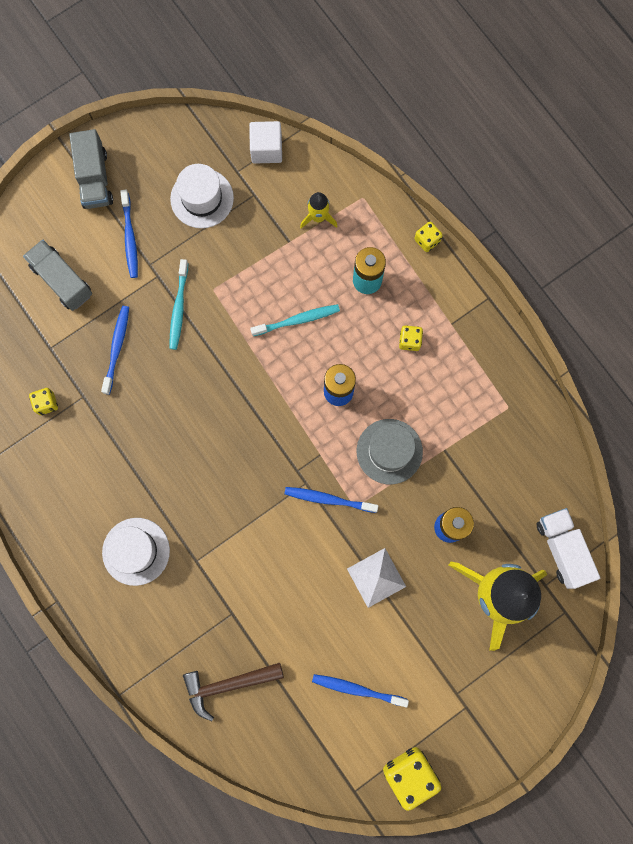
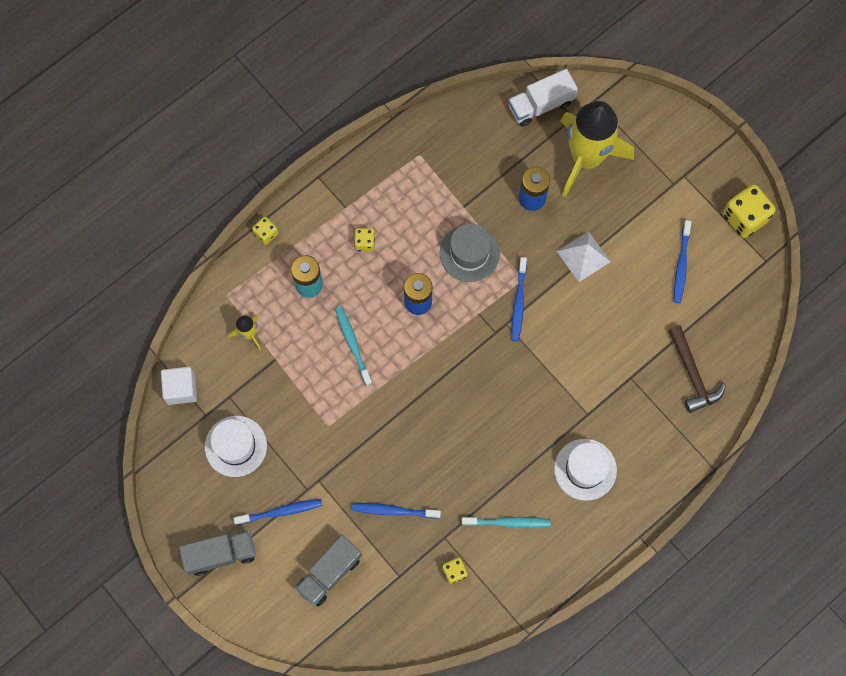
camera: 95 degrees left, 5 degrees down
(179, 308) = (349, 456): turquoise toothbrush -> turquoise toothbrush (508, 522)

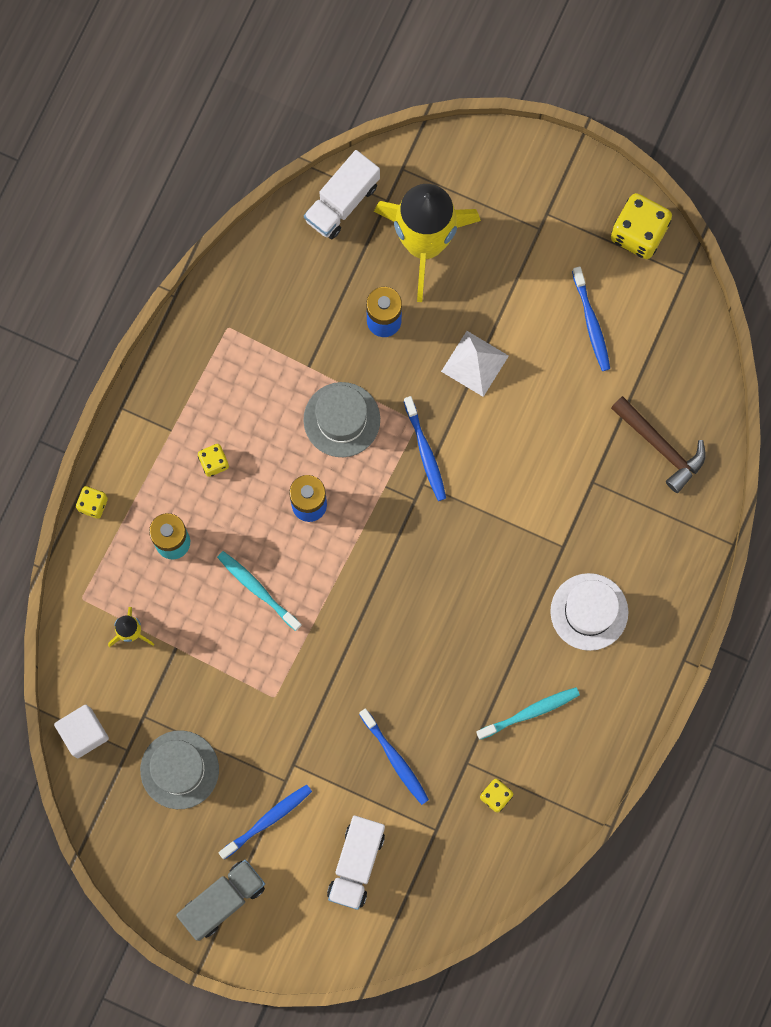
camera: 25 degrees left, 5 degrees up
(235, 446) = (179, 769): white hat -> grey hat
(329, 573) = (356, 863): grey truck -> white truck
(393, 510) = (395, 759): blue toothbrush -> blue toothbrush turned 105 degrees counterclockwise

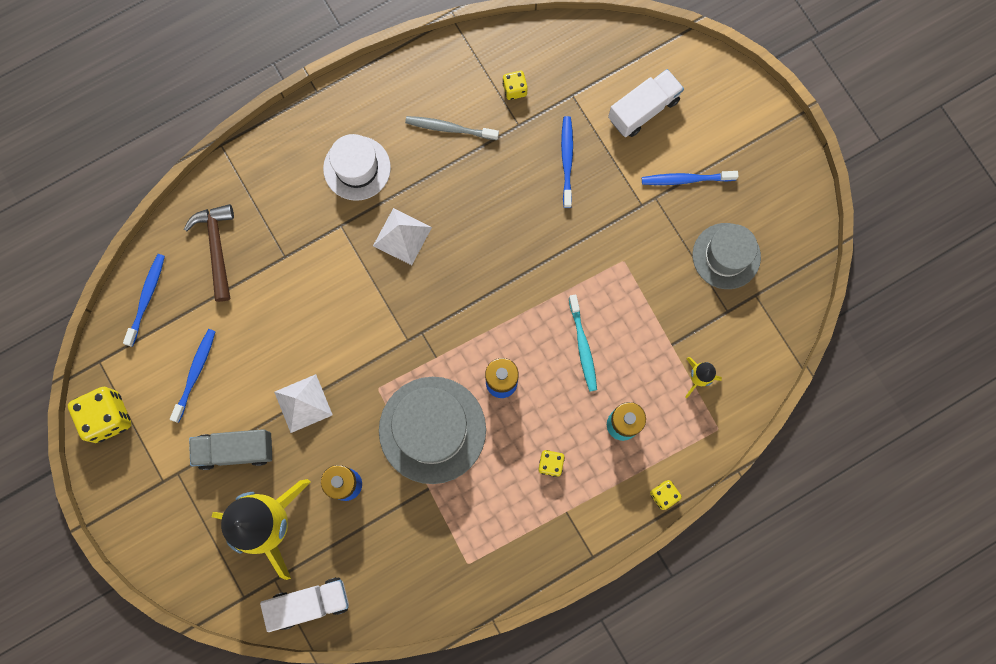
camera: 145 degrees left, 0 degrees up
(83, 733) = (780, 329): white cube -> none
(222, 900) = (754, 147): grey truck -> grey truck (235, 450)
(341, 419) = (432, 430): grey hat -> grey hat, size x1.53
(425, 452) = (388, 362): blue toothbrush -> blue toothbrush (147, 298)
(498, 576) = (402, 236): none -> white pyramid
(530, 712) = (449, 128): turquoise toothbrush -> grey toothbrush

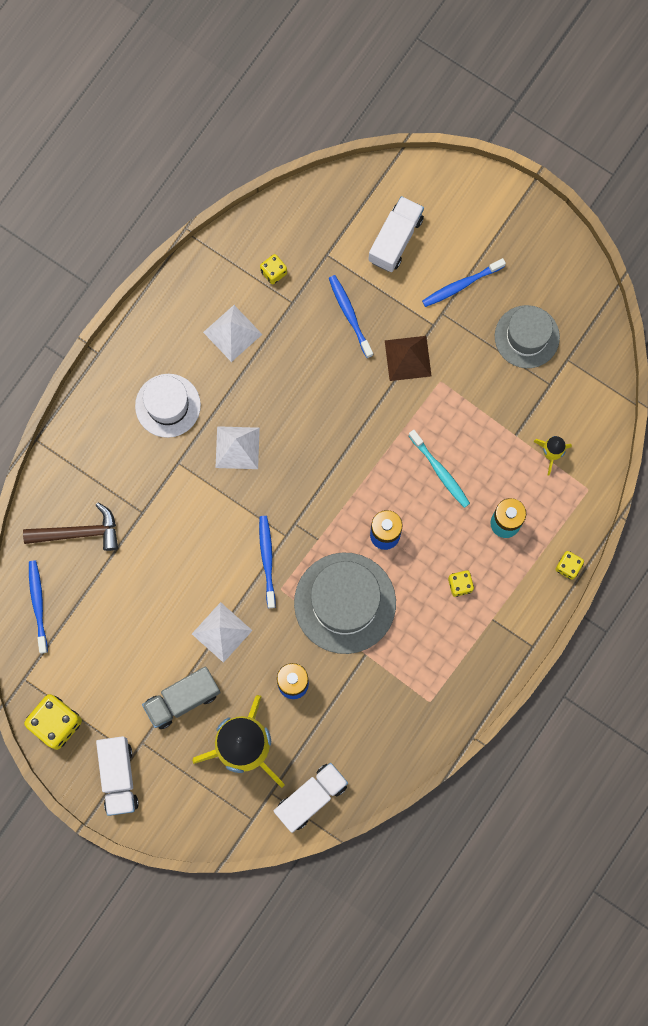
camera: 25 degrees left, 0 degrees up
(139, 495) = (118, 777): none -> white truck
(195, 373) = (114, 650): blue toothbrush -> blue toothbrush (267, 559)
(217, 248) = (78, 532): brown hammer -> brown hammer turned 120 degrees clockwise
(449, 128) = (232, 333): grey toothbrush -> white pyramid
(603, 225) = (408, 358): none -> brown pyramid

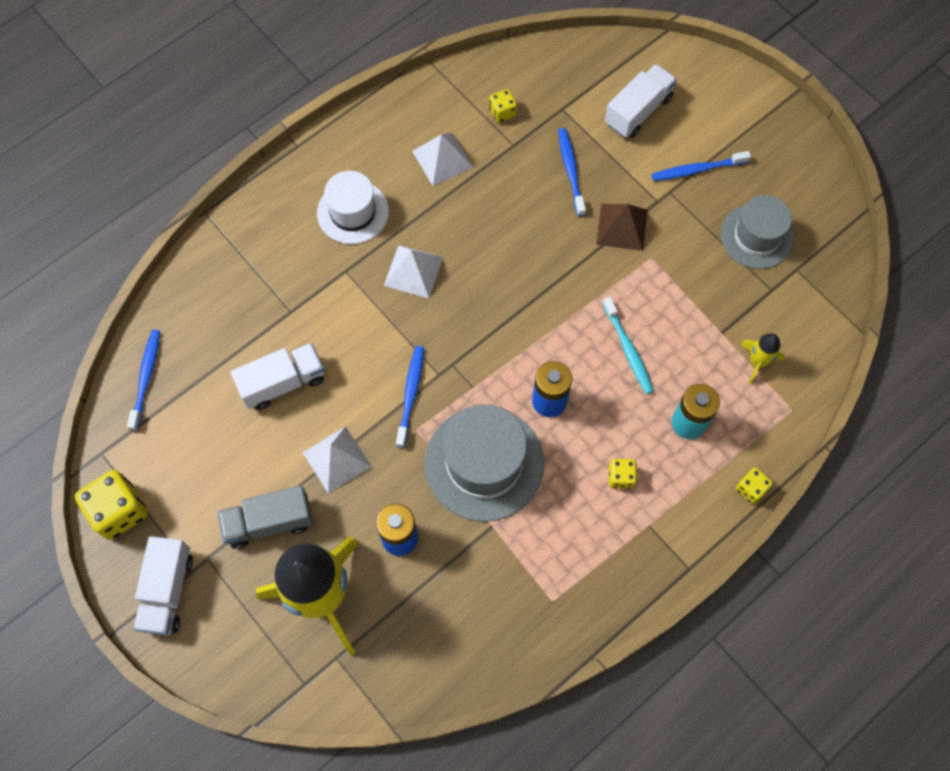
camera: 15 degrees right, 10 degrees down
(78, 532) = (215, 315): brown hammer -> none
(311, 798) = (381, 677): white truck -> white truck (283, 382)

